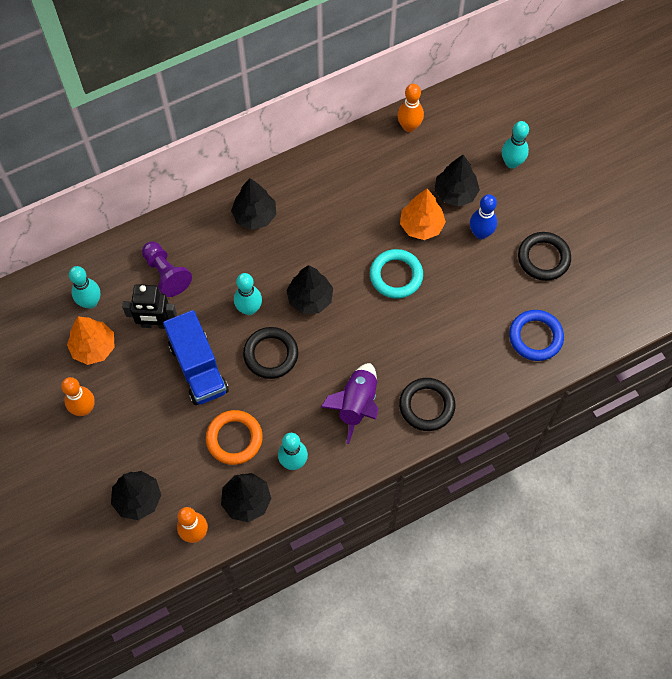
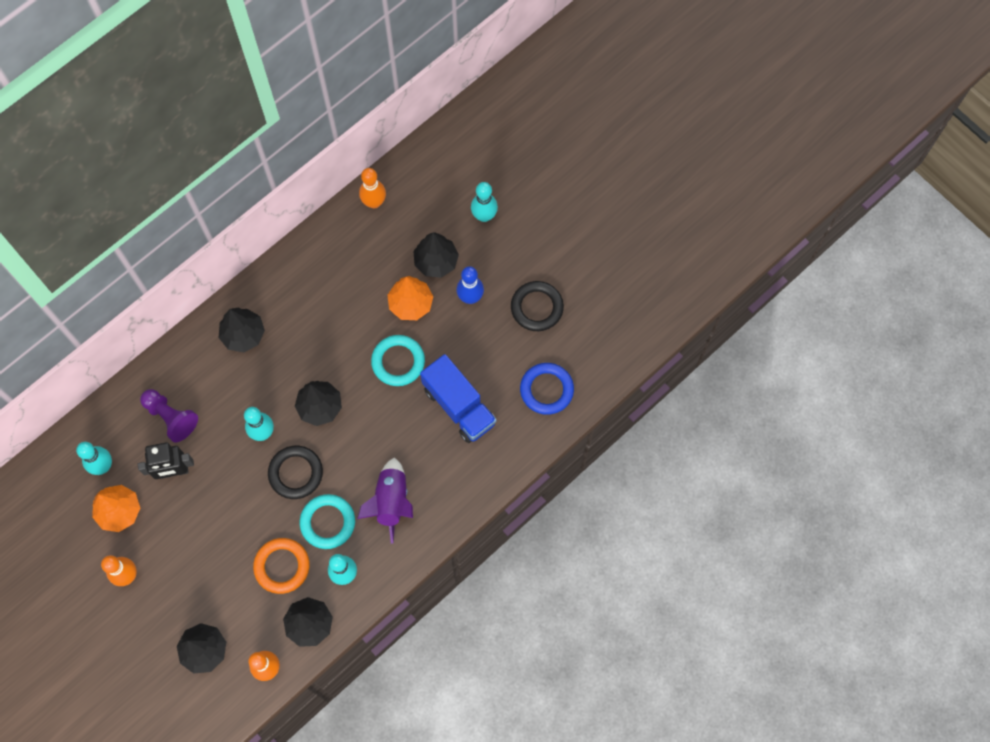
camera: 15 degrees left, 5 degrees up
(198, 367) = (228, 505): blue truck -> blue truck (459, 406)
(289, 408) = (327, 522): none -> turquoise ring
(426, 406) = (458, 485): black ring -> none

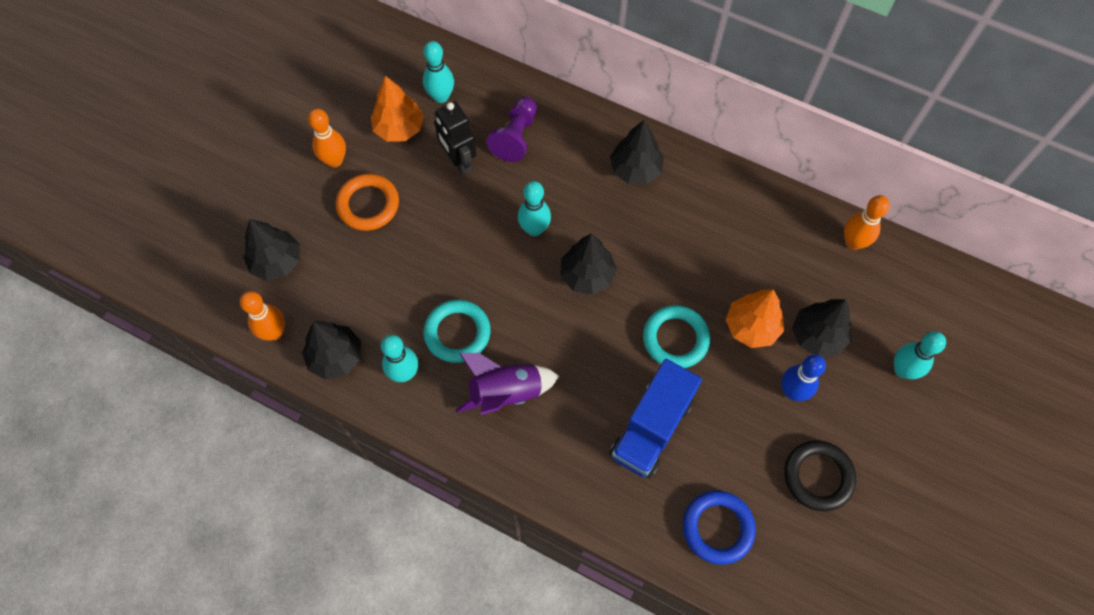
camera: 70 degrees right, 5 degrees down
(282, 566) = (391, 304): orange ring -> orange ring (368, 204)
(296, 473) = (501, 279): black ring -> none

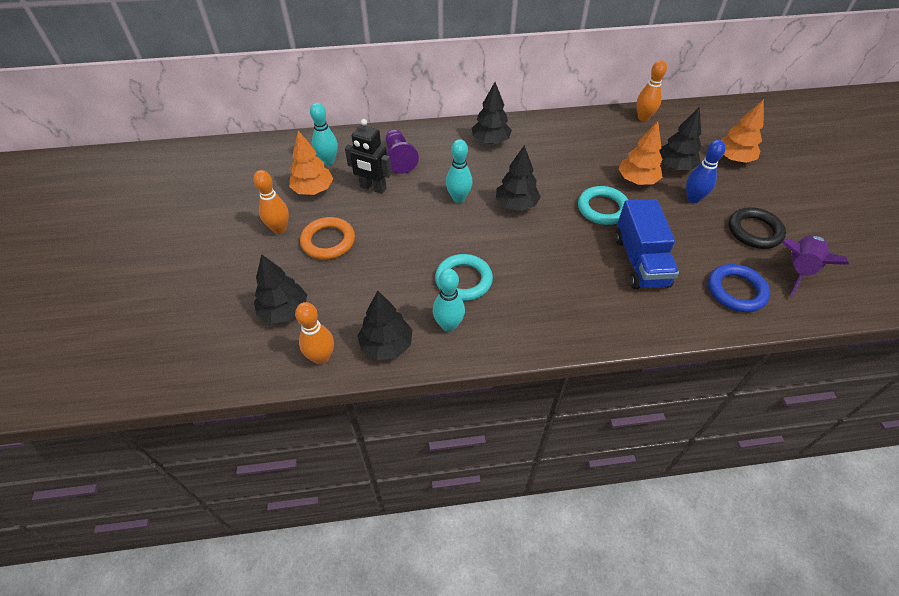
camera: 35 degrees left, 15 degrees down
(506, 392) = (531, 295): purple rocket -> purple rocket (798, 270)
(902, 370) = (733, 159): turquoise bowling pin -> orange tree

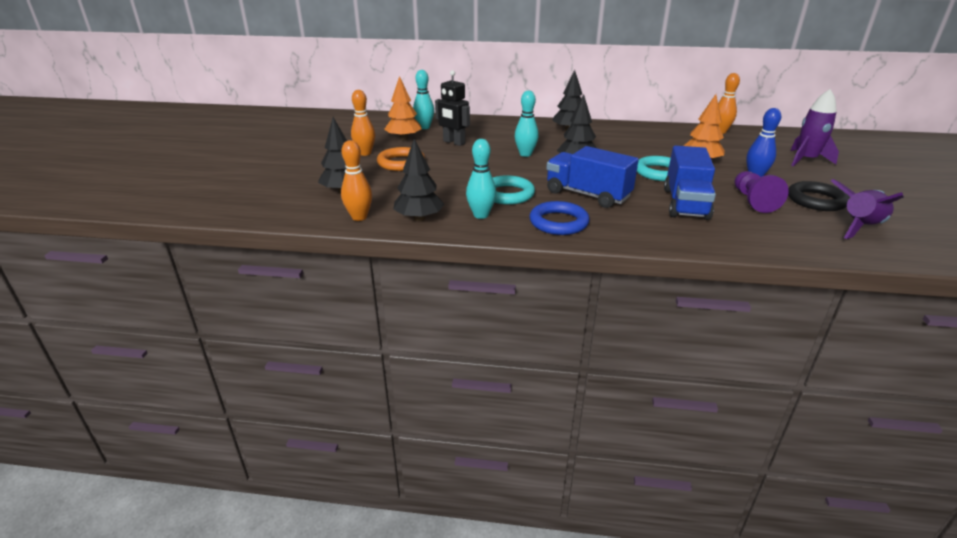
camera: 15 degrees right, 20 degrees down
(399, 159) = (484, 131): purple pawn -> purple pawn (753, 201)
(544, 265) = (587, 195): none -> blue truck
(674, 166) = (742, 158): black tree -> none
(733, 159) = (806, 160): orange tree -> purple rocket
(736, 291) = (783, 231): blue ring -> blue ring (558, 222)

